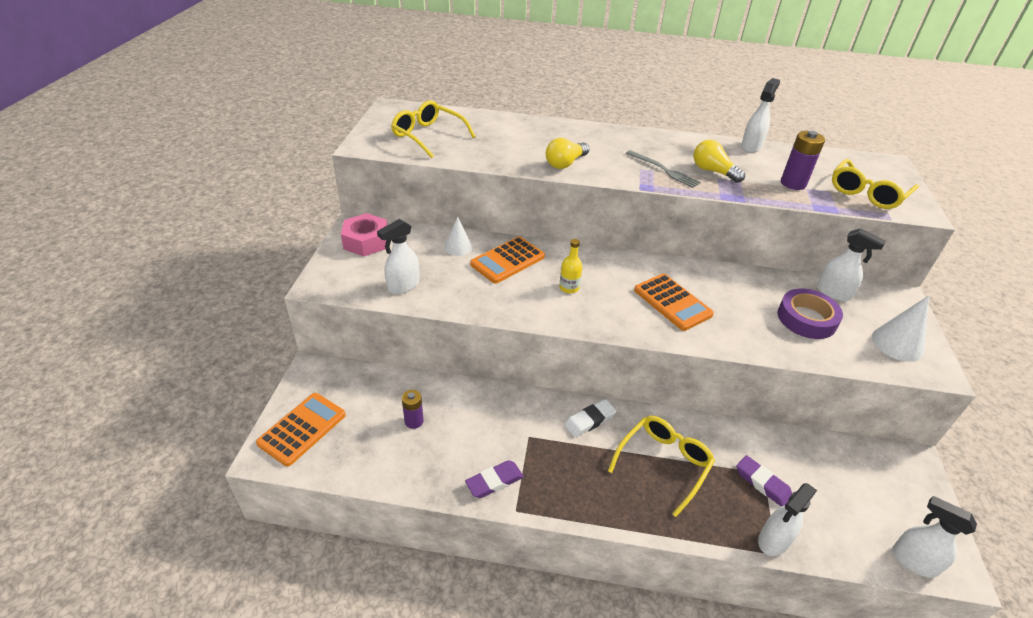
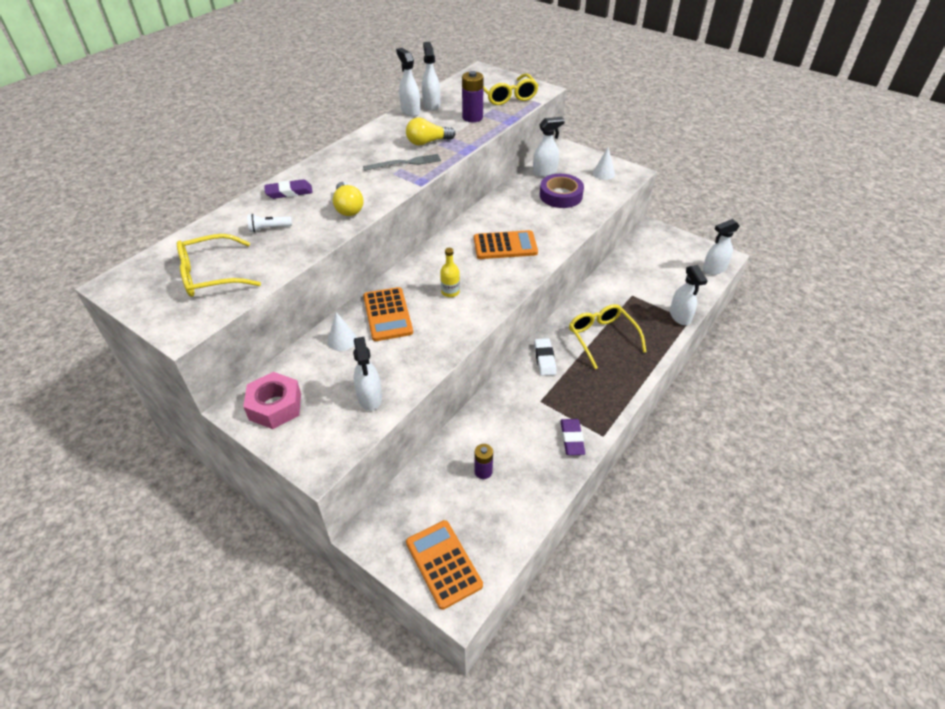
camera: 60 degrees left, 5 degrees up
(502, 139) = (269, 228): none -> white flashlight
(762, 483) = (639, 299): purple eraser -> purple eraser (289, 192)
(779, 154) = (431, 105): none -> white spray bottle
(897, 343) = (603, 173): white cone -> white cone, size x0.66

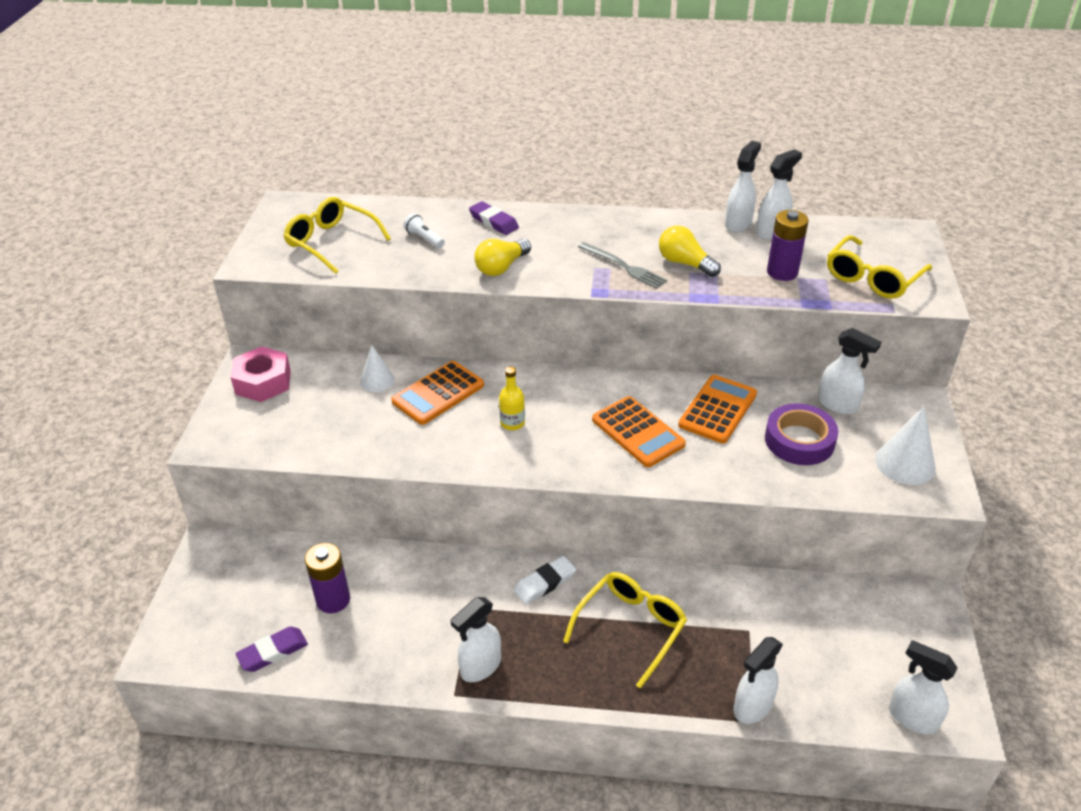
camera: 60 degrees right, 5 degrees down
(370, 398) = (310, 437): white spray bottle -> white spray bottle (480, 666)
(443, 564) = (200, 619): orange calculator -> orange calculator (717, 409)
(483, 471) = (333, 600): purple battery -> purple battery, size x1.51
(572, 439) = (429, 663): purple eraser -> purple eraser (273, 652)
(603, 173) = (905, 463): white cone -> white cone, size x1.52

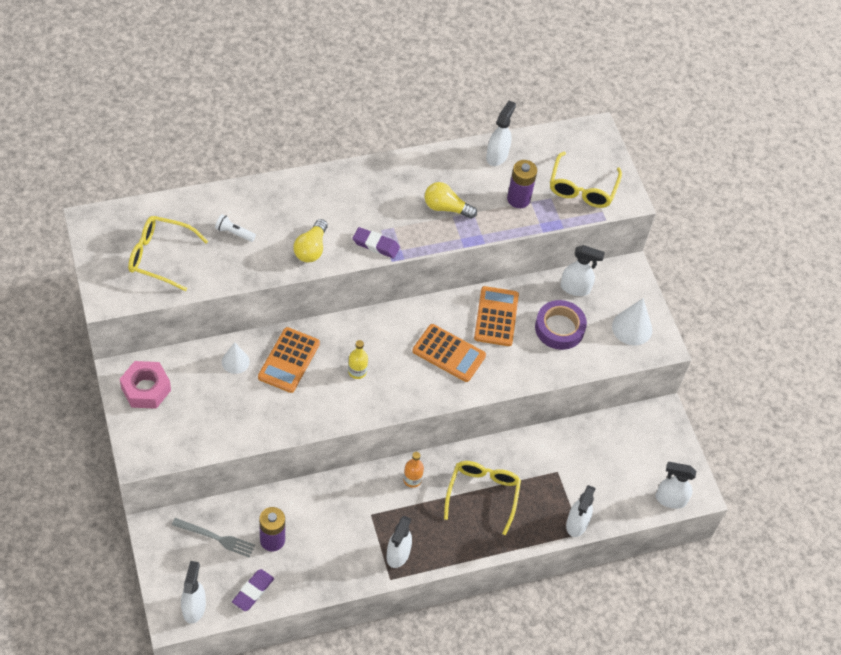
camera: 30 degrees left, 15 degrees up
(493, 222) = (279, 199): purple eraser -> purple eraser (375, 245)
(545, 583) = (412, 479): white eraser -> orange bottle
(624, 266) = (402, 223): grey fork -> grey fork (216, 538)
(738, 223) = (469, 153): white spray bottle -> white spray bottle (194, 607)

